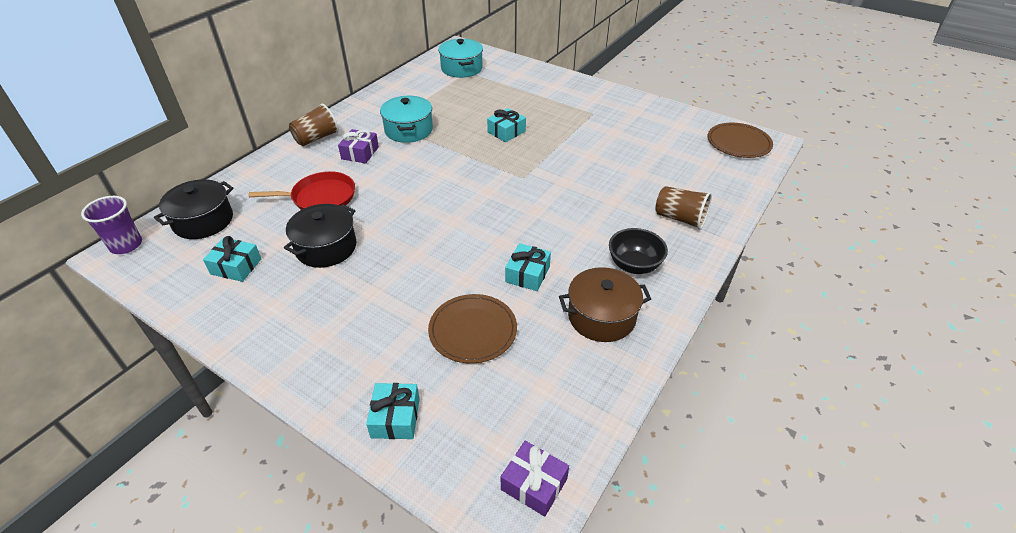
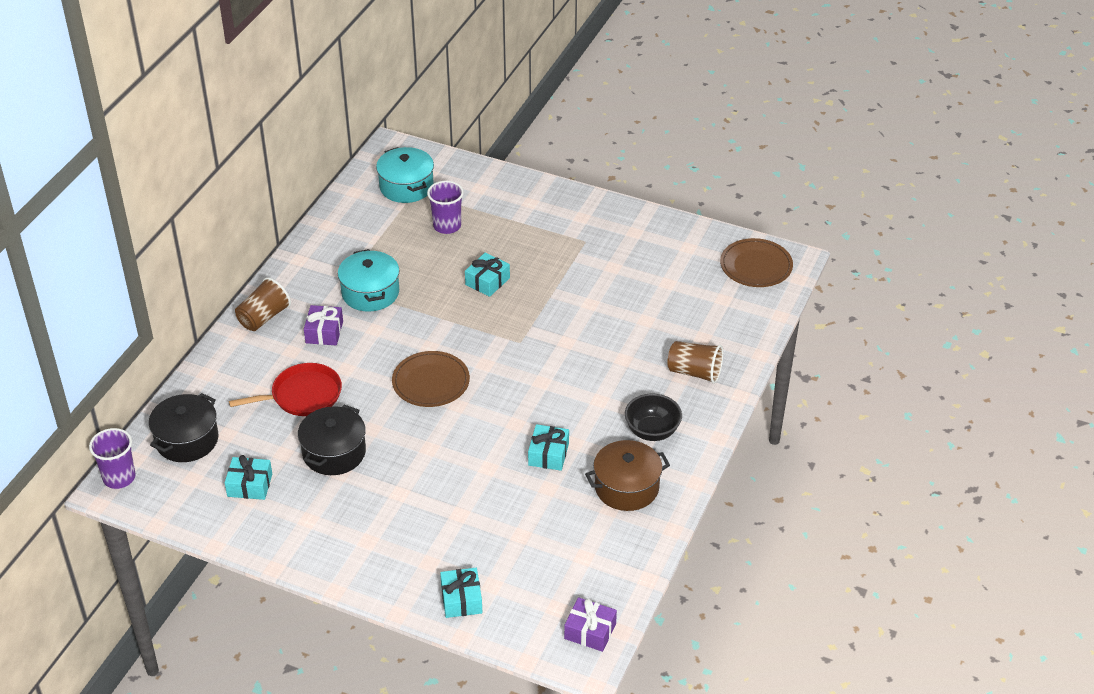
camera: 10 degrees left, 0 degrees up
(473, 330) = (508, 516): brown plate -> brown plate (431, 382)
(484, 94) = (447, 226): none -> purple cup

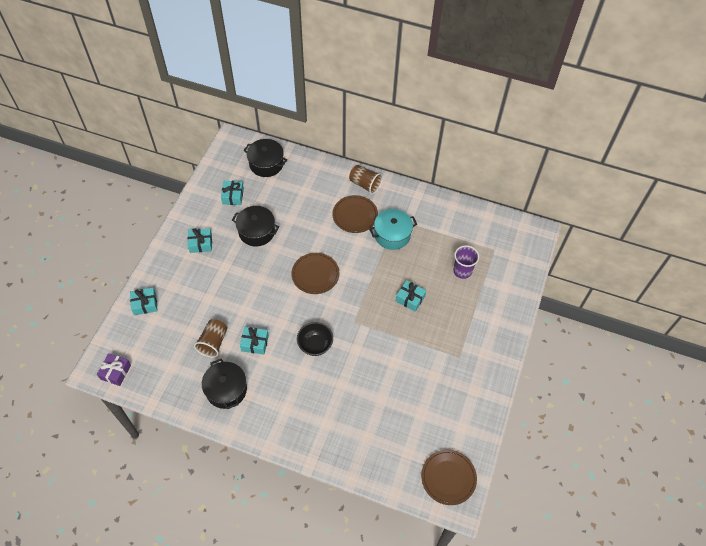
camera: 85 degrees right, 15 degrees up
(119, 477) = (239, 140): purple cup -> none
(303, 395) = (301, 211): red pan -> none
(324, 332) = (355, 215): purple gift -> brown plate
(346, 527) = (201, 243): none -> turquoise gift
(406, 186) = (499, 244): turquoise pot -> none
(626, 487) = (226, 389): brown pot -> black pot
(652, 431) = (275, 404): black bowl -> black bowl (315, 345)
(694, 372) = (331, 432): brown cup -> brown cup (213, 342)

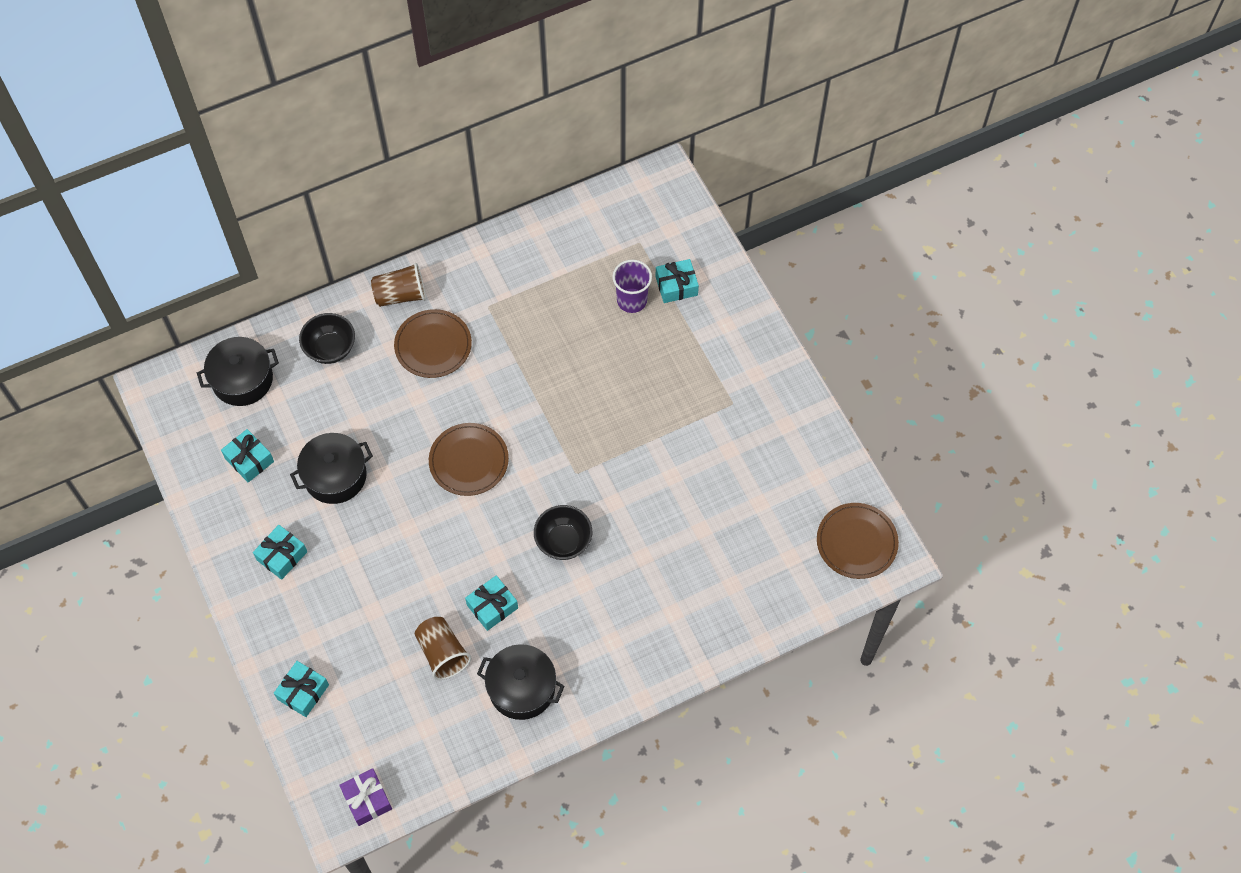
camera: 45 degrees left, 5 degrees up
(313, 181) = (330, 349): none -> black bowl
(392, 235) = (505, 329): turquoise pot -> none
(410, 299) = (609, 387): turquoise gift -> turquoise gift (676, 286)

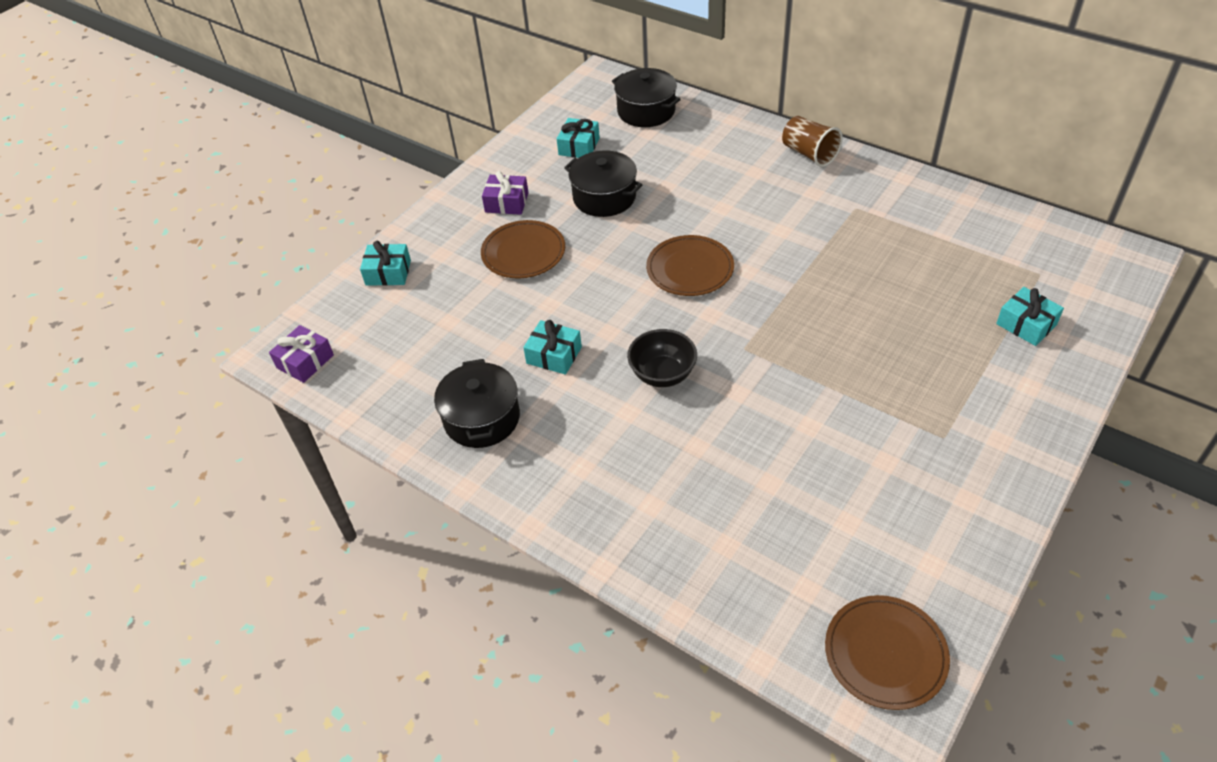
camera: 65 degrees right, 15 degrees down
(282, 556) = (506, 202): turquoise gift -> purple gift
(330, 349) = (718, 141): black bowl -> none
(433, 345) = (781, 194): brown plate -> brown plate (523, 252)
(442, 653) = (482, 343): brown cup -> none
(632, 300) = (971, 299): purple cup -> none

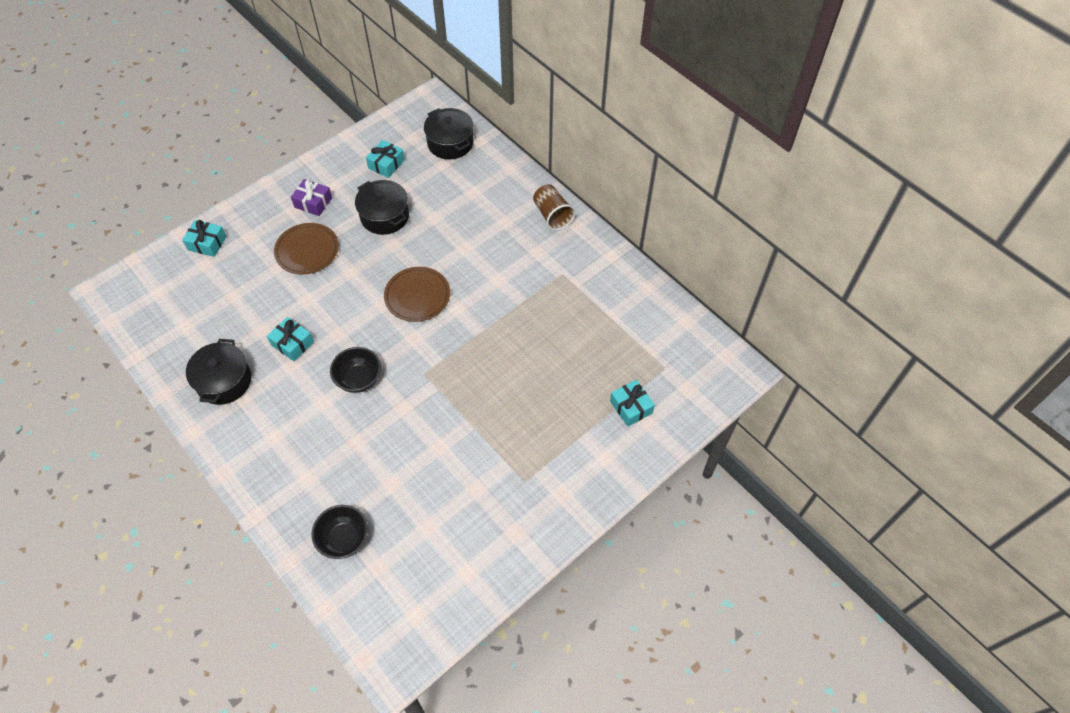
camera: 10 degrees right, 10 degrees up
(305, 361) = (125, 303): purple gift -> none
(741, 566) = (344, 539): none -> black bowl
(885, 654) = (405, 626): brown plate -> none

